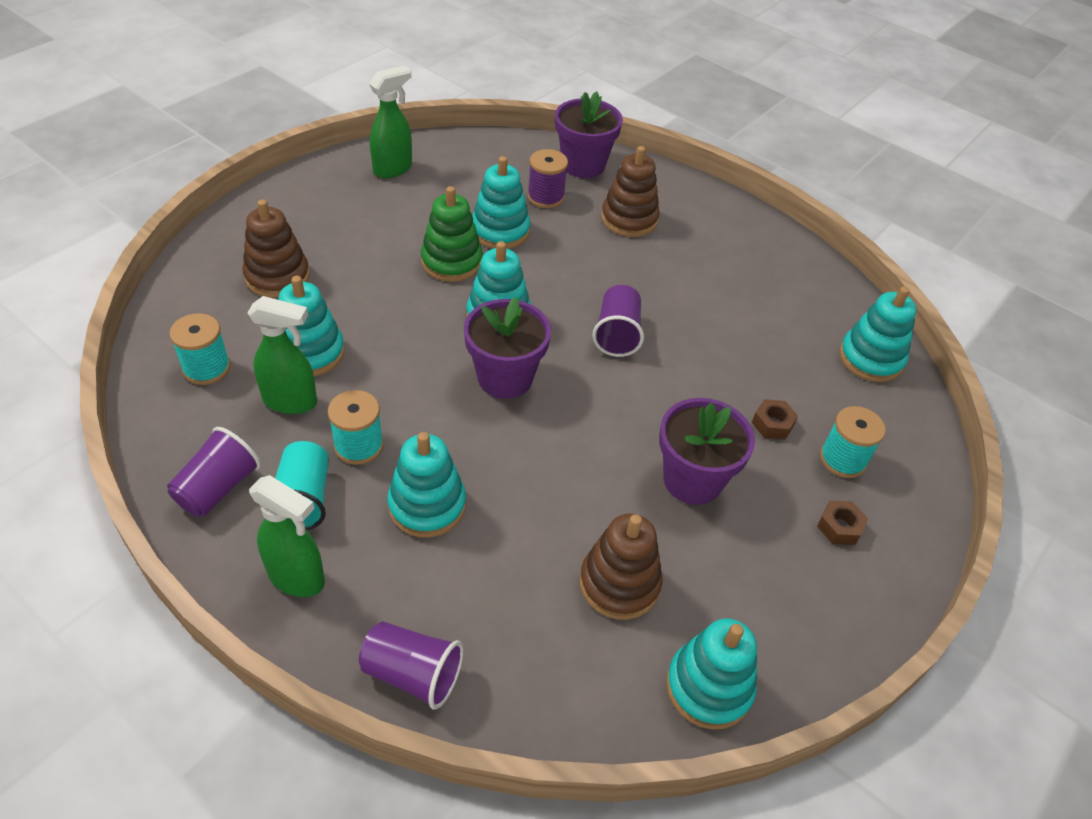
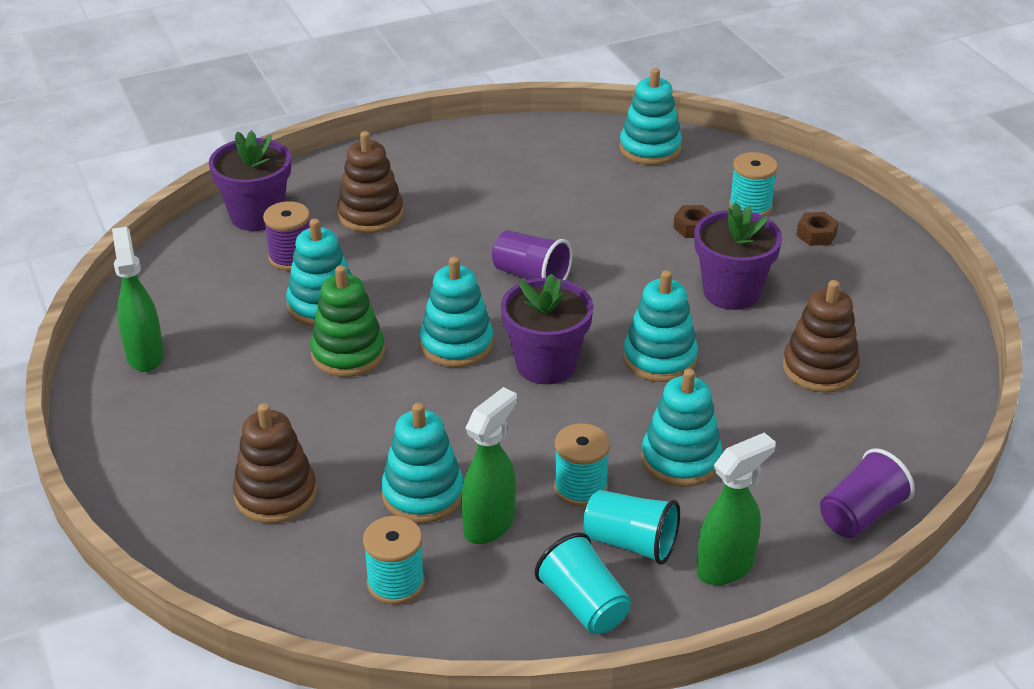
camera: 60 degrees left, 10 degrees down
(218, 488) = (583, 604): purple cup -> turquoise cup
(708, 687) = (933, 354): turquoise stacking toy -> turquoise stacking toy (659, 359)

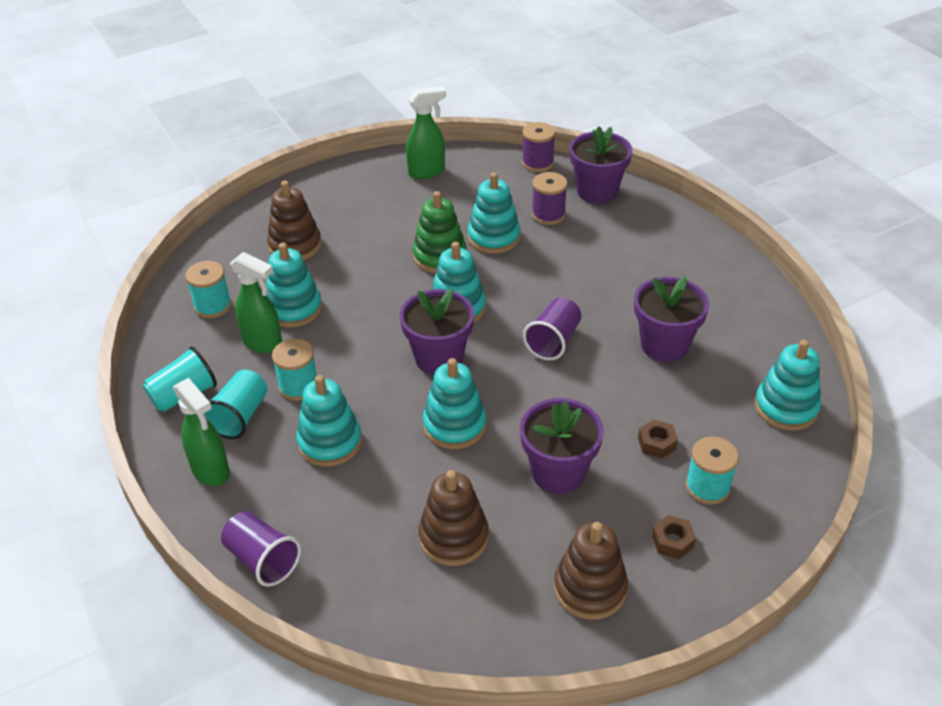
camera: 85 degrees right, 5 degrees up
(171, 255) = (537, 163): none -> purple spool
(370, 215) = (615, 245): brown stacking toy -> brown stacking toy (590, 588)
(551, 204) = (664, 345): none -> purple flower pot

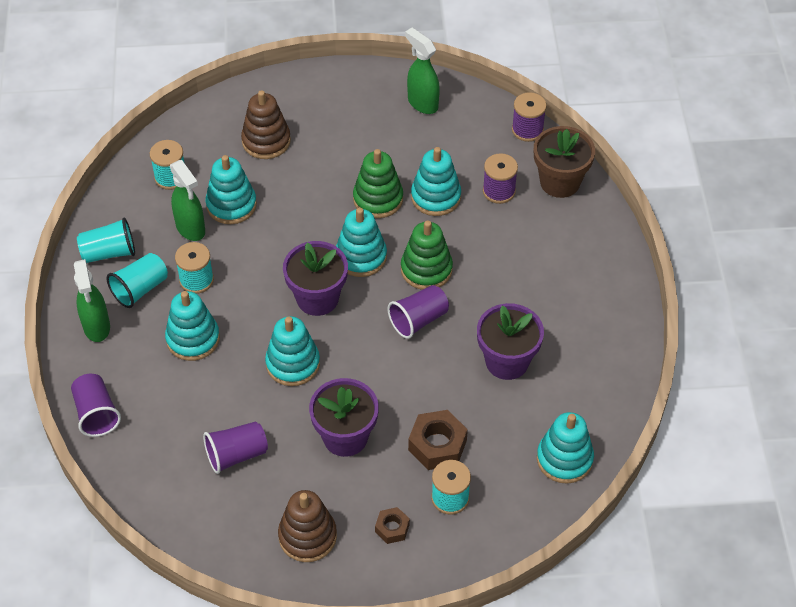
camera: 25 degrees right, 10 degrees up
(427, 172) = (422, 103): green spray bottle -> green spray bottle turned 135 degrees counterclockwise
(453, 537) = (236, 455): brown stacking toy -> purple cup
(529, 297) = (426, 269): none -> green stacking toy
(597, 191) = (560, 182): purple flower pot -> brown flower pot
(657, 443) = (437, 445): brown nut -> brown nut, size x1.74

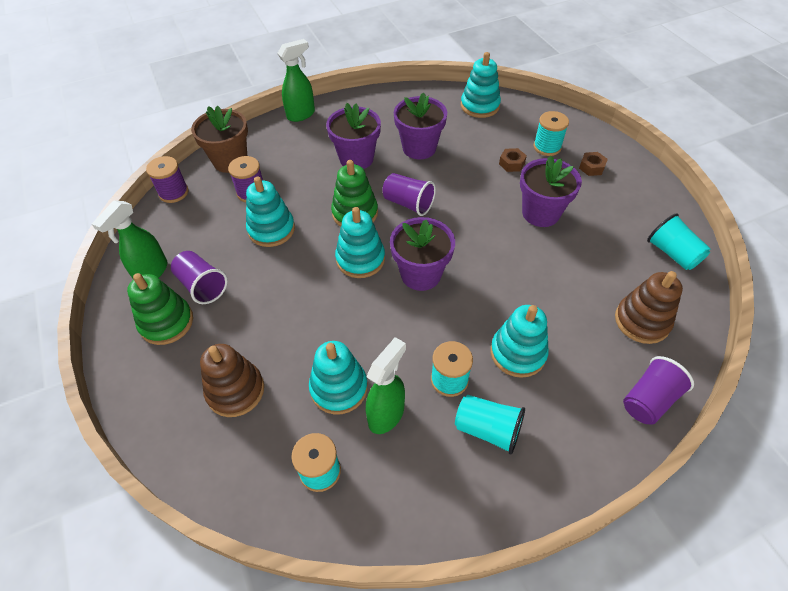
camera: 110 degrees left, 0 degrees up
(97, 327) = (558, 450): green spray bottle -> green spray bottle (301, 114)
(109, 252) = (457, 488): turquoise cup -> turquoise cup (672, 253)
(236, 455) = (605, 273): purple cup -> purple cup (202, 285)
(293, 364) = (497, 268): turquoise stacking toy -> none
(307, 536) = (634, 207): brown stacking toy -> brown stacking toy (642, 321)
(378, 199) = (287, 268): green stacking toy -> green stacking toy (166, 322)
(437, 445) = (511, 163): brown nut -> brown nut, size x0.57
(514, 295) = (356, 158): none -> purple flower pot

